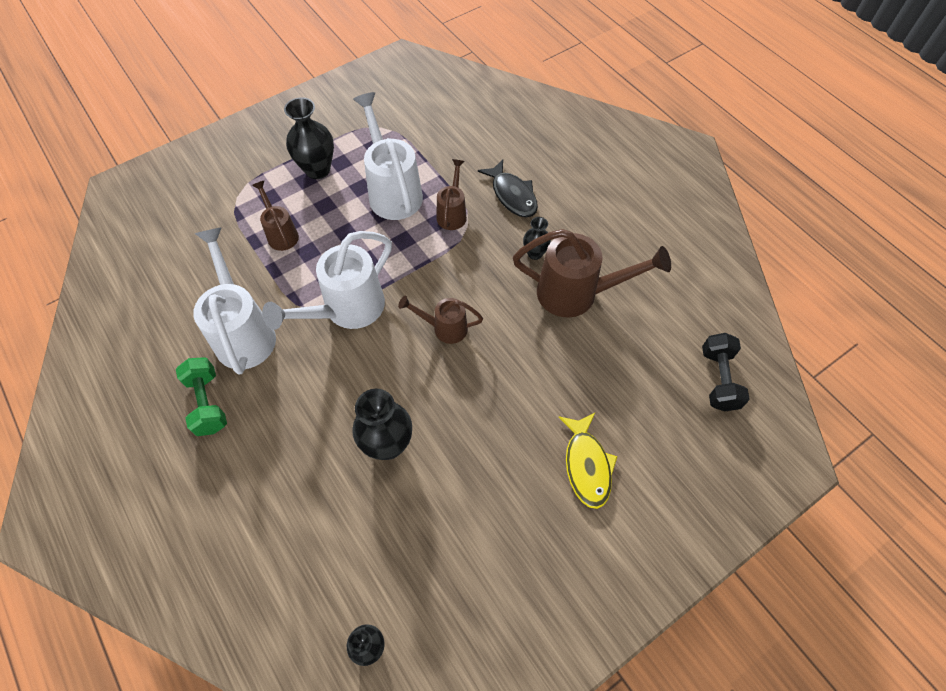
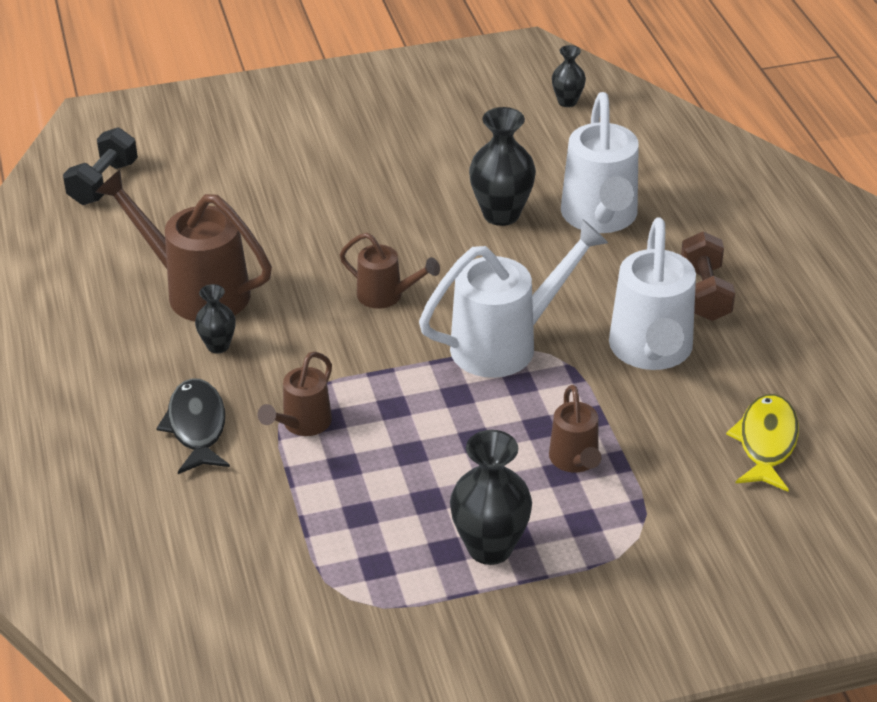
camera: 160 degrees left, 20 degrees down
(207, 403) = (705, 293): green dumbbell -> brown dumbbell
(393, 191) = (378, 480): white watering can -> white watering can (600, 218)
(586, 465) = (299, 156): yellow fish -> yellow fish (766, 443)

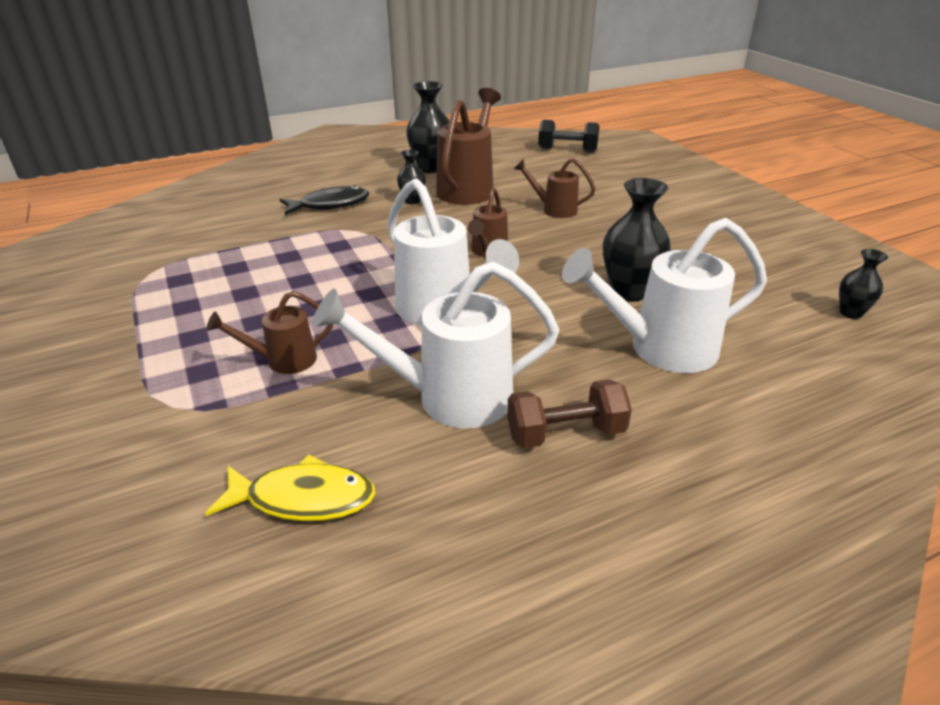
camera: 80 degrees right, 5 degrees down
(302, 424) = (333, 237): brown watering can -> brown watering can (554, 209)
(490, 548) = (183, 325): black vase -> black vase (431, 168)

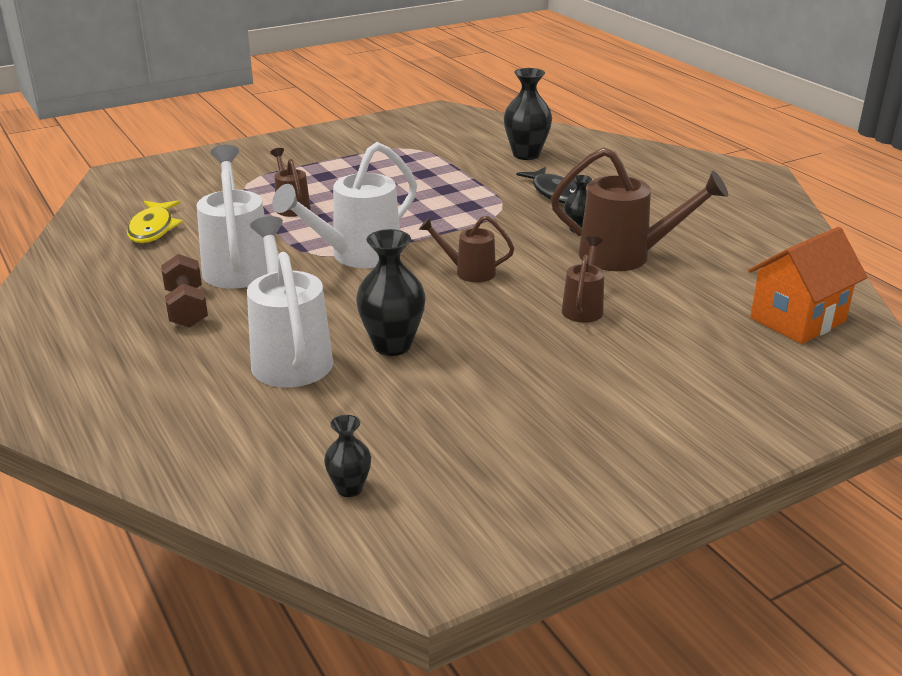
camera: 85 degrees right, 5 degrees down
(431, 168) = (675, 233): black vase -> black vase (526, 155)
(567, 150) = (797, 319): black dumbbell -> orange house

